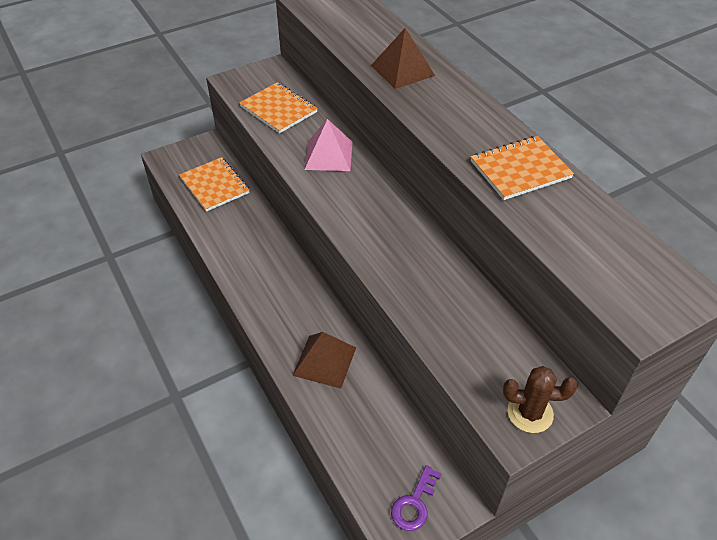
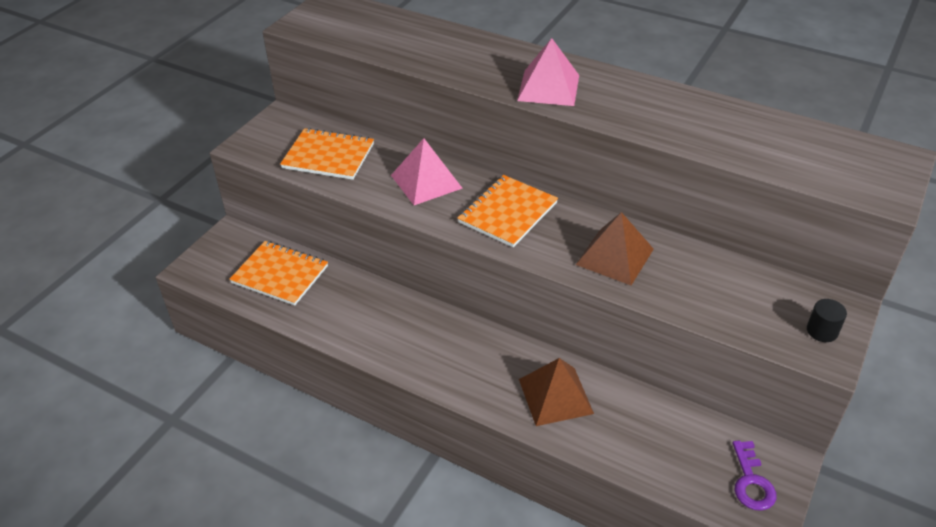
camera: 30 degrees left, 5 degrees down
(402, 70) = (474, 60): brown pyramid -> brown pyramid (614, 256)
(438, 112) = (548, 87): none -> pink pyramid
(520, 169) = (671, 111): orange notebook -> orange notebook (507, 212)
(530, 413) = (822, 331): brown cactus -> black cylinder

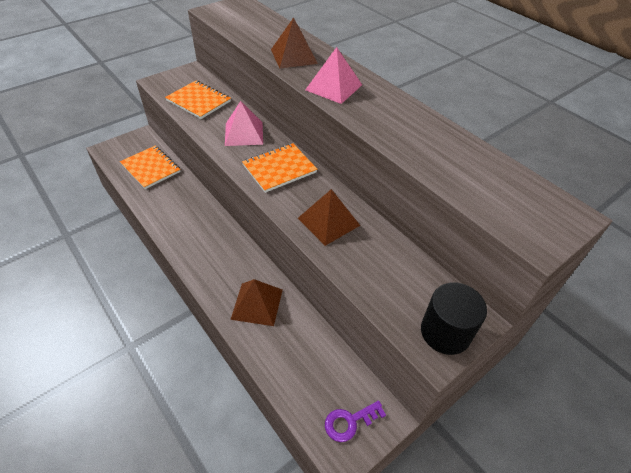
camera: 20 degrees right, 5 degrees up
(466, 60) = (293, 56): none -> brown pyramid
(751, 482) = (350, 422): purple key -> purple key turned 45 degrees clockwise
(822, 331) = (445, 332): black cylinder -> black cylinder, size x1.96

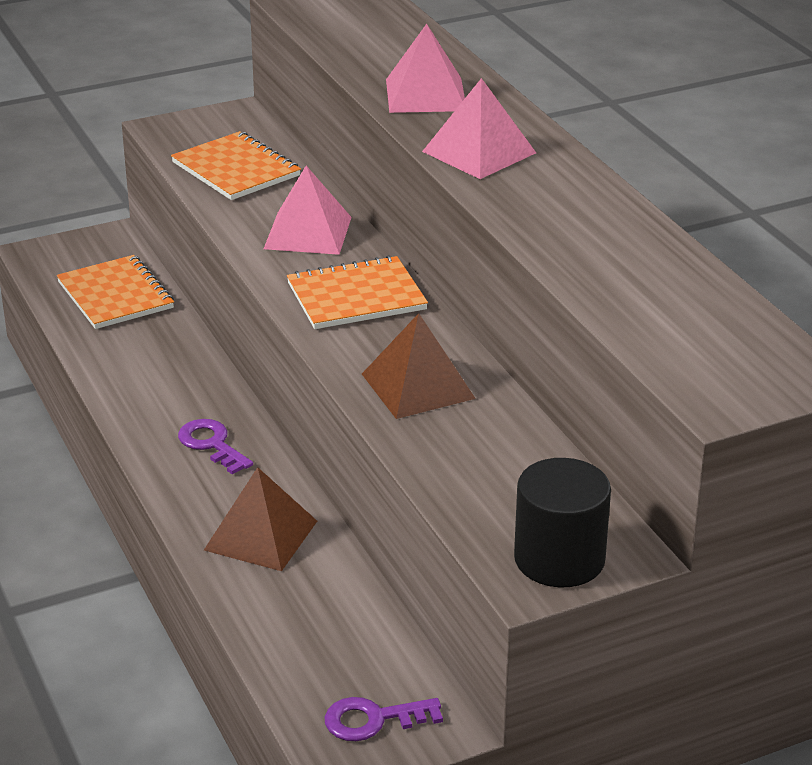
camera: 15 degrees right, 15 degrees down
(218, 250) = (212, 444): none -> purple key
(293, 56) = (425, 95): brown pyramid -> pink pyramid

